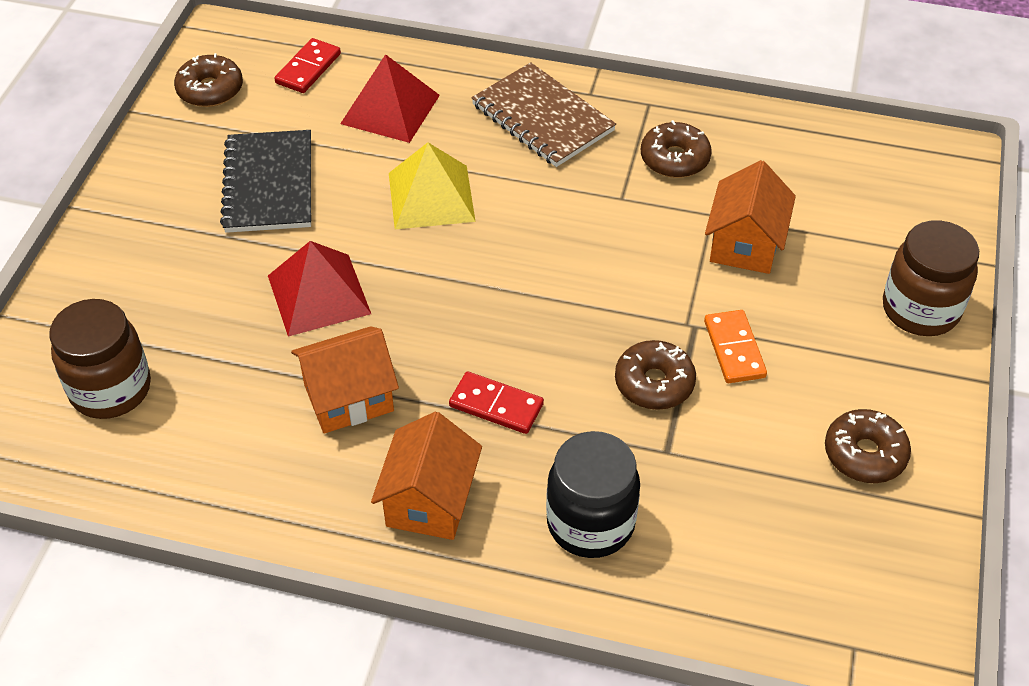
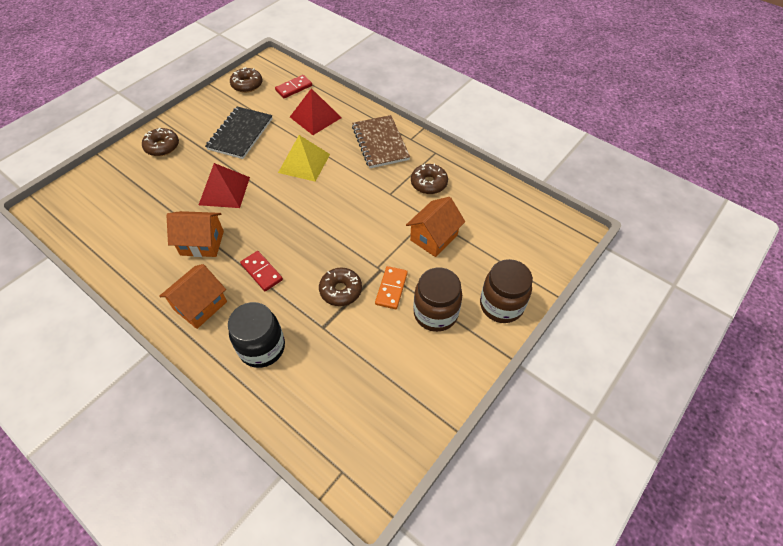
camera: 25 degrees right, 5 degrees up
(110, 389) = (113, 201): brown jar -> brown jar (435, 313)
(864, 454) = (419, 370): brown donut -> brown donut (162, 147)

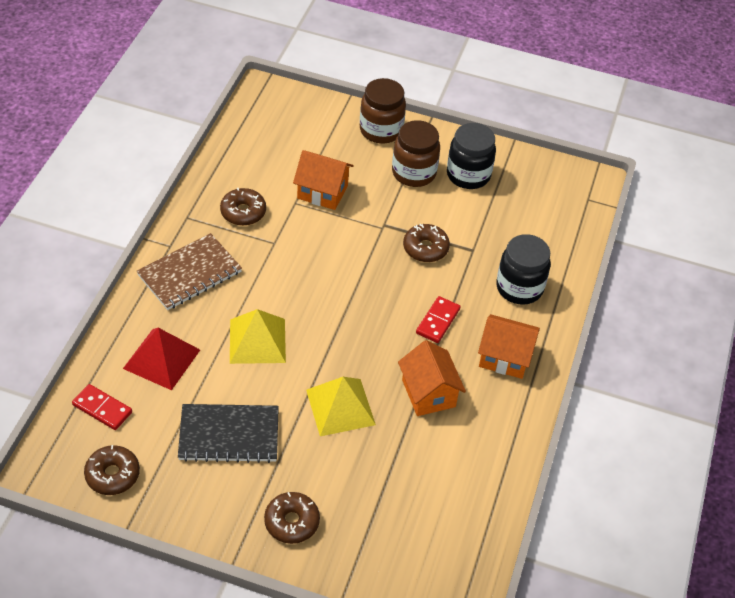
camera: 115 degrees left, 5 degrees down
(224, 191) = (340, 407): red pyramid -> yellow pyramid
(391, 288) = (403, 210): orange domino -> none
(417, 360) = (468, 175): none -> black jar

